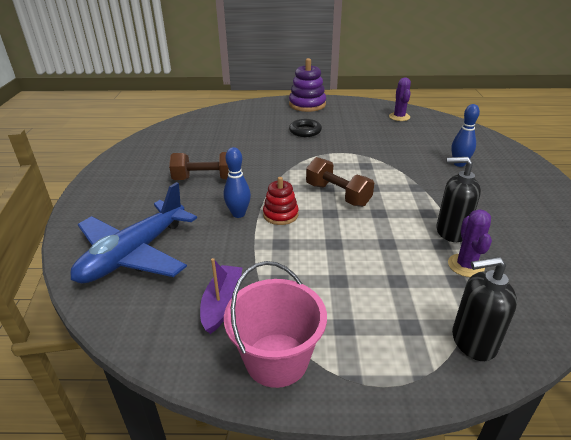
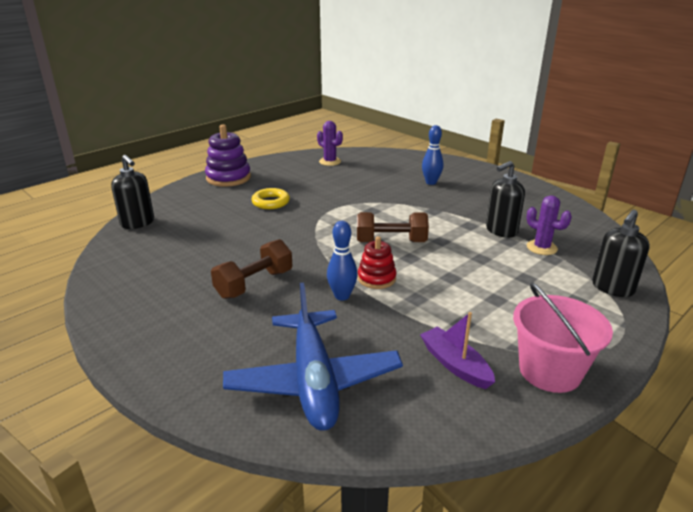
camera: 45 degrees left, 5 degrees down
(211, 115) = (138, 223): none -> black soap dispenser
(305, 131) = (270, 202): black ring -> yellow ring

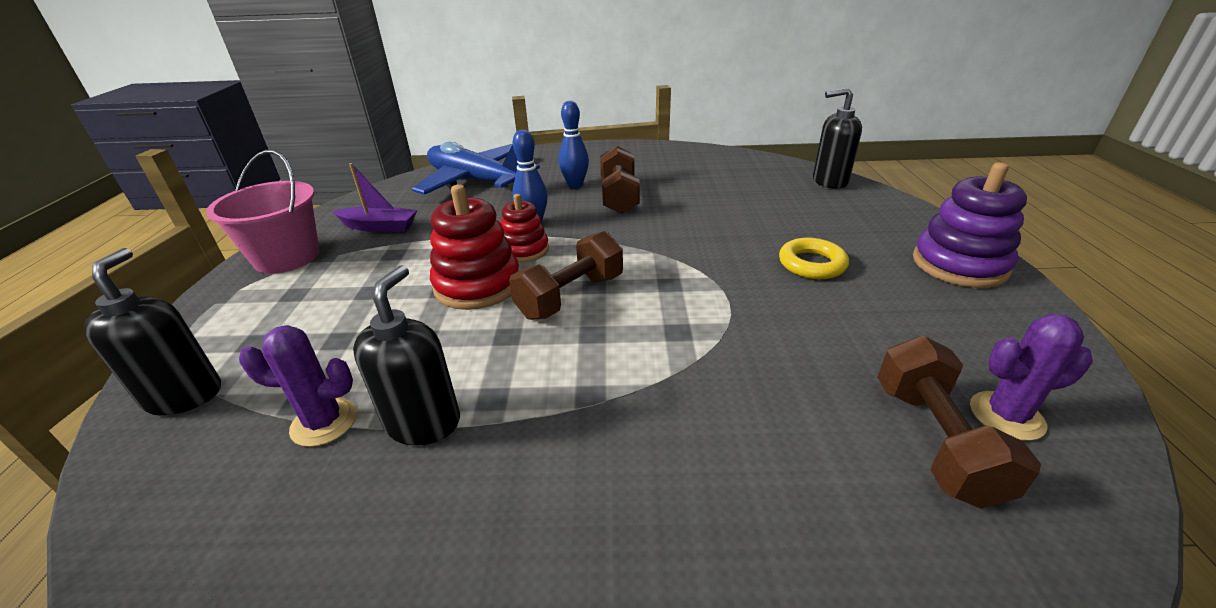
camera: 135 degrees right, 5 degrees up
(357, 167) = (934, 441): none -> brown dumbbell
(428, 271) = (477, 285): none -> red stacking toy
(431, 182) = (719, 506): blue bowling pin -> blue bowling pin (575, 185)

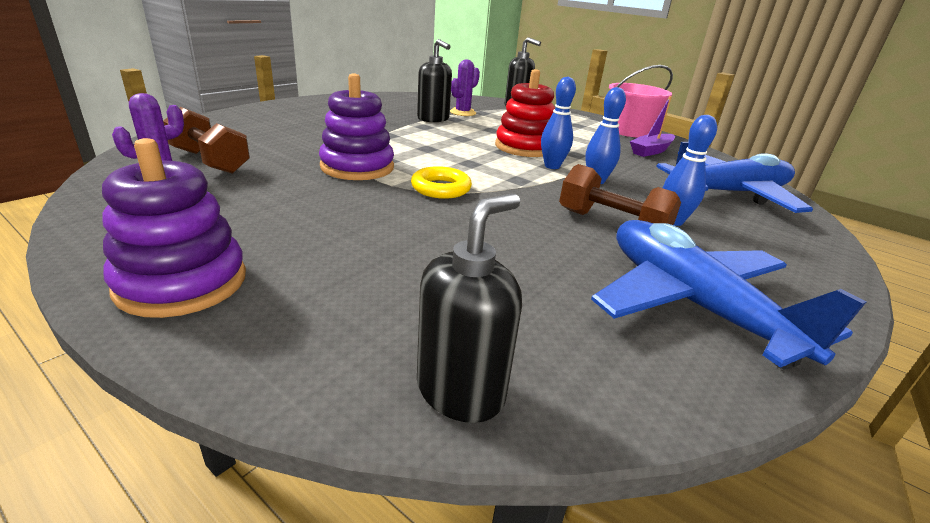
camera: 125 degrees right, 5 degrees down
(524, 250) = (552, 166): red stacking toy -> blue bowling pin
(570, 296) = (471, 156): brown dumbbell -> none
(677, 165) = (692, 304): none -> blue plane
(729, 334) = (357, 167): none -> purple stacking toy
(811, 264) = (348, 225): yellow ring -> yellow ring (441, 188)

